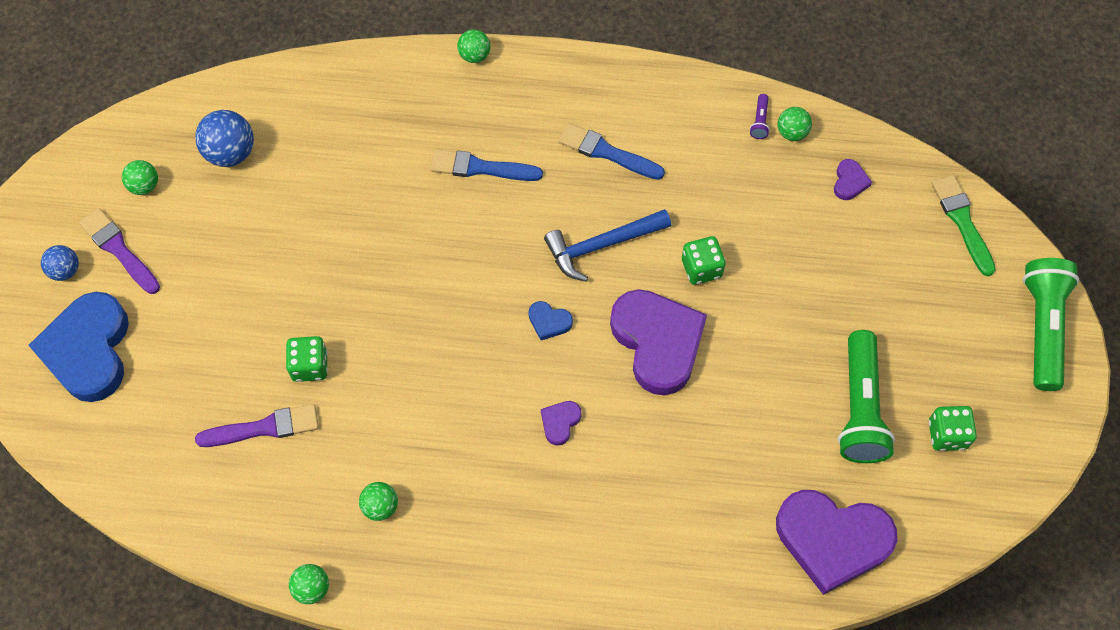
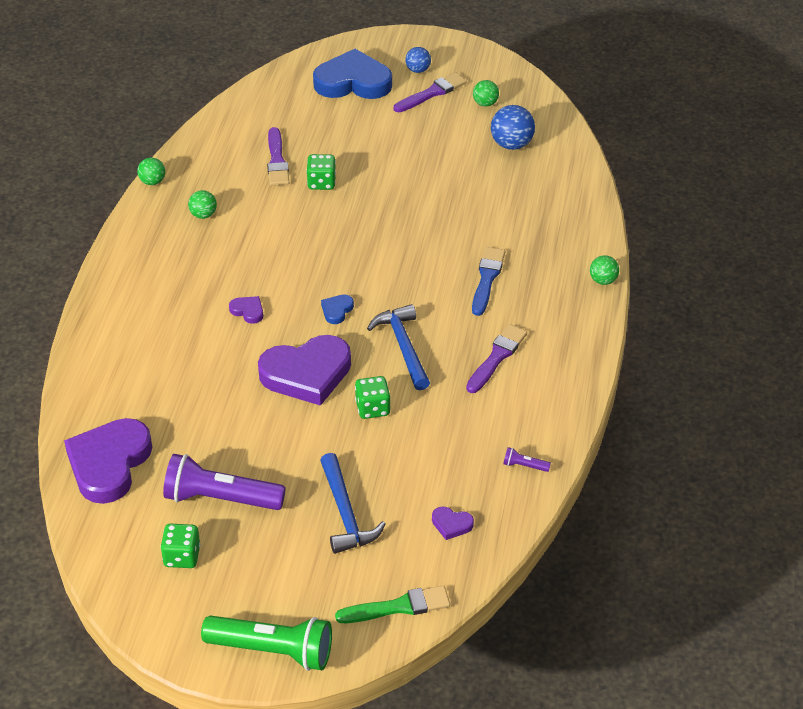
camera: 95 degrees right, 20 degrees down
(607, 152) = (497, 357): blue brush -> purple brush
(792, 133) = (510, 488): green ball -> none
(855, 280) = (345, 513): none -> blue hammer
(859, 408) = (220, 498): green flashlight -> purple flashlight

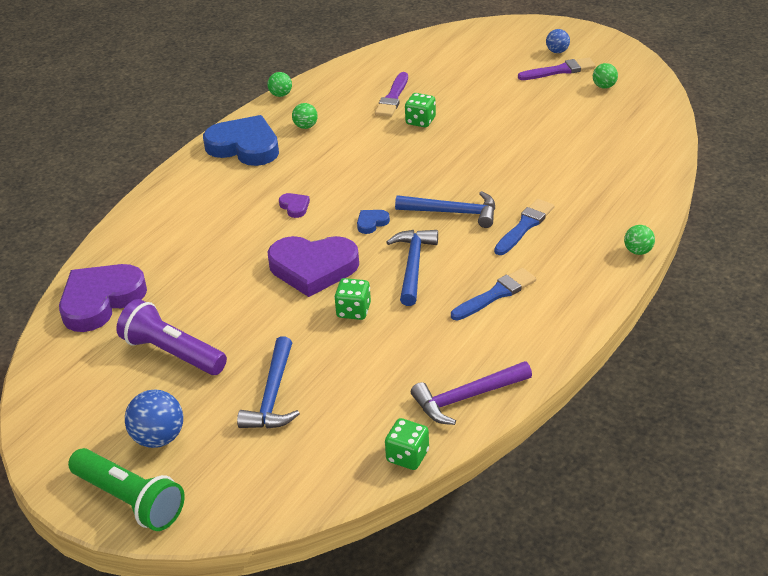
camera: 25 degrees right, 5 degrees down
(182, 556) = (108, 393): green dice -> green dice (407, 456)
(353, 82) = (494, 51): blue heart -> blue heart (244, 146)
(398, 607) = (269, 495): green brush -> none
(410, 280) = (453, 212): none -> blue hammer
(451, 524) = (365, 432): purple heart -> none
(497, 357) = (496, 294): purple brush -> blue brush
(511, 144) = (610, 122): blue ball -> blue ball (159, 438)
(524, 466) = (467, 397): purple flashlight -> purple hammer

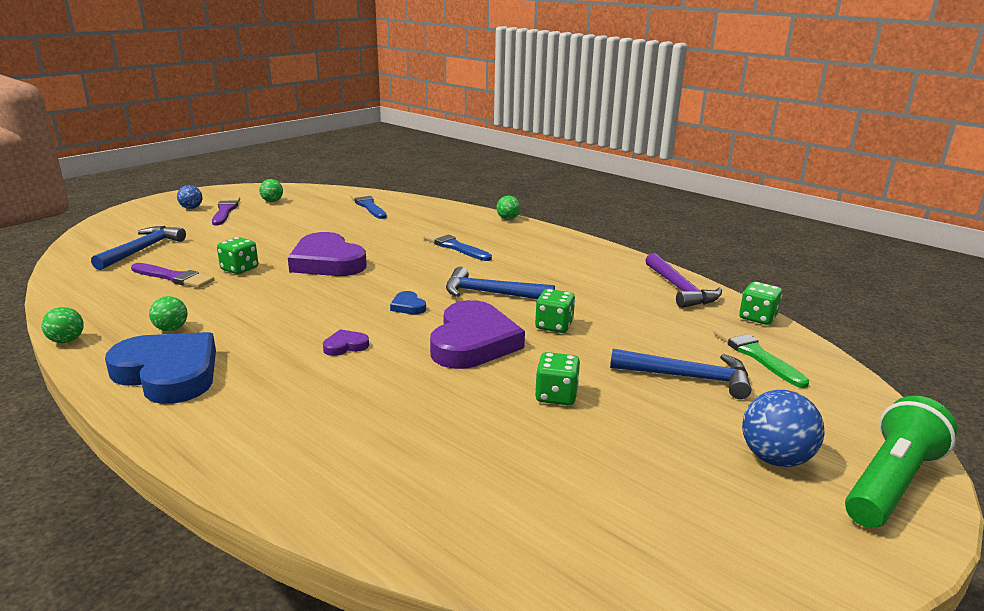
camera: 85 degrees left, 15 degrees down
(101, 300) = (480, 516): purple heart -> purple heart (327, 262)
(172, 353) = (614, 445): purple flashlight -> none
(235, 320) = (556, 396): none -> green dice
(244, 146) = (168, 373): blue heart -> blue heart turned 90 degrees clockwise
(322, 445) = (756, 355): none -> green brush
(453, 212) = (416, 270): blue hammer -> blue hammer (142, 250)
(496, 294) = (546, 266): blue brush -> blue brush (368, 206)

